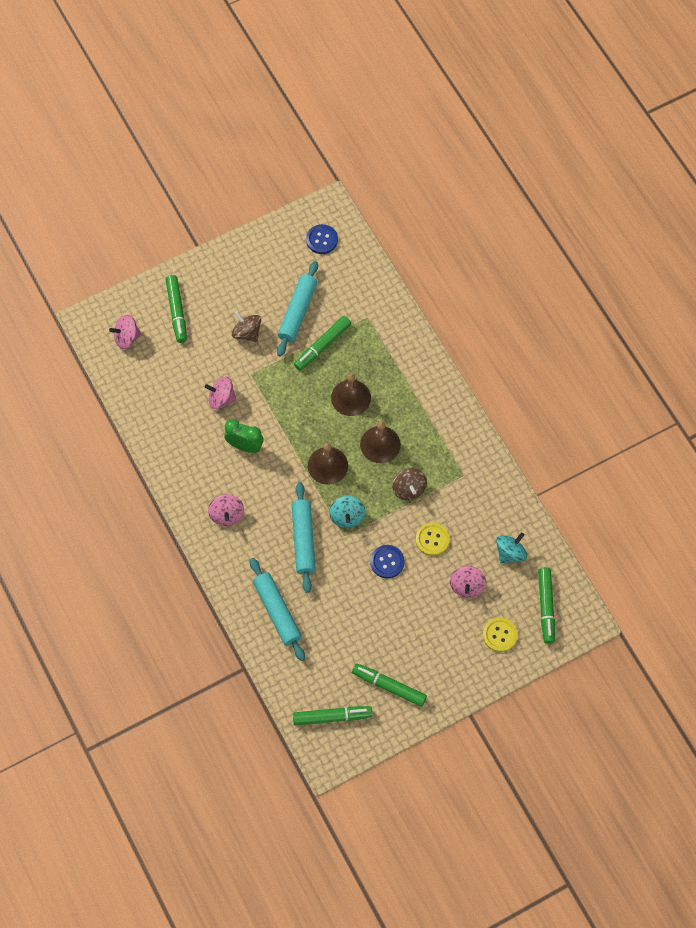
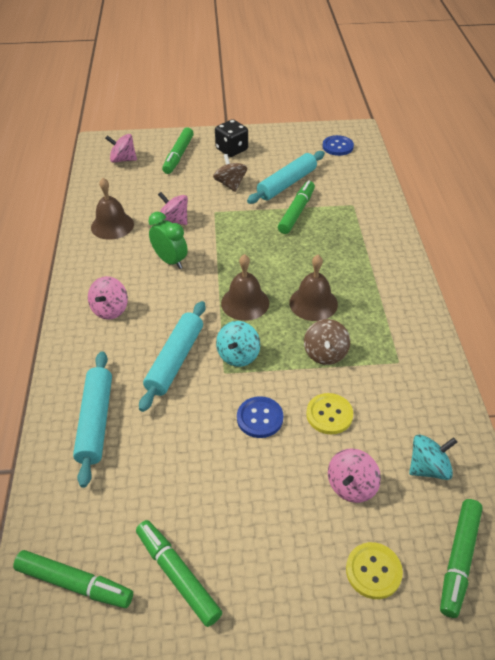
camera: 25 degrees right, 20 degrees down
(223, 283) = (232, 150): none -> black dice
(322, 346) = (296, 212): green marker -> green marker turned 135 degrees clockwise
(351, 397) = (303, 256): brown bell -> brown bell (112, 225)

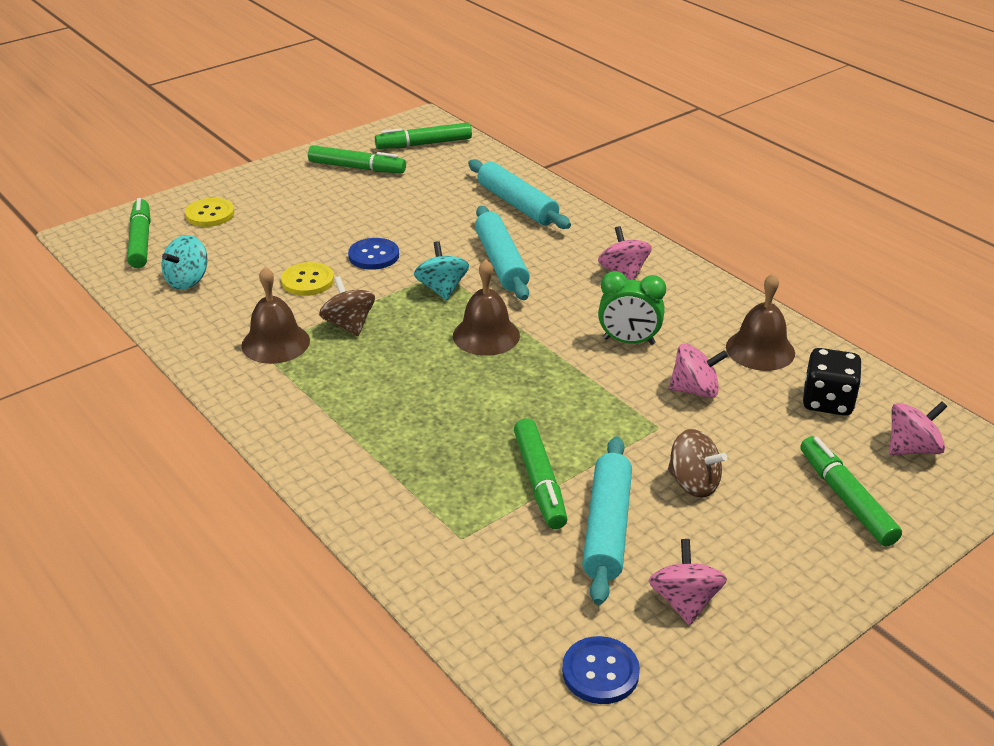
camera: 145 degrees right, 10 degrees down
(232, 150) = (781, 557): black dice -> black dice (827, 401)
(313, 303) = (403, 367): brown bell -> brown bell (275, 343)
(351, 486) = (255, 247): pink spinning top -> pink spinning top (684, 601)

